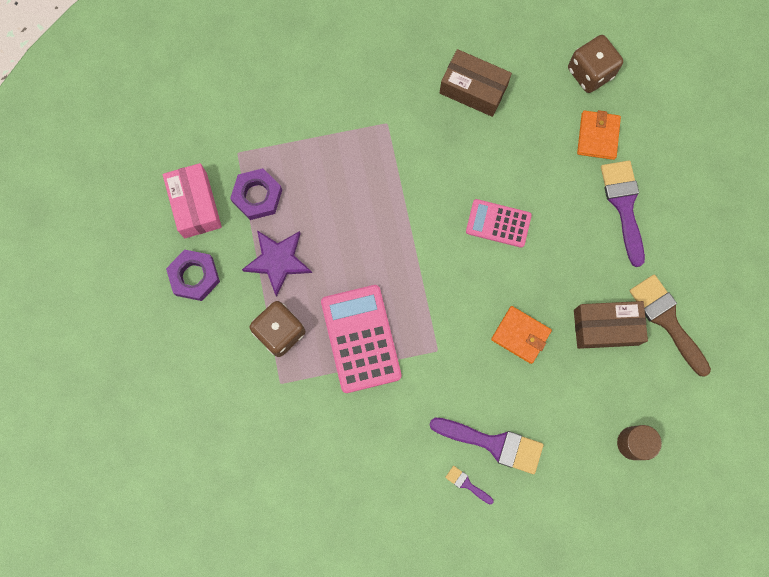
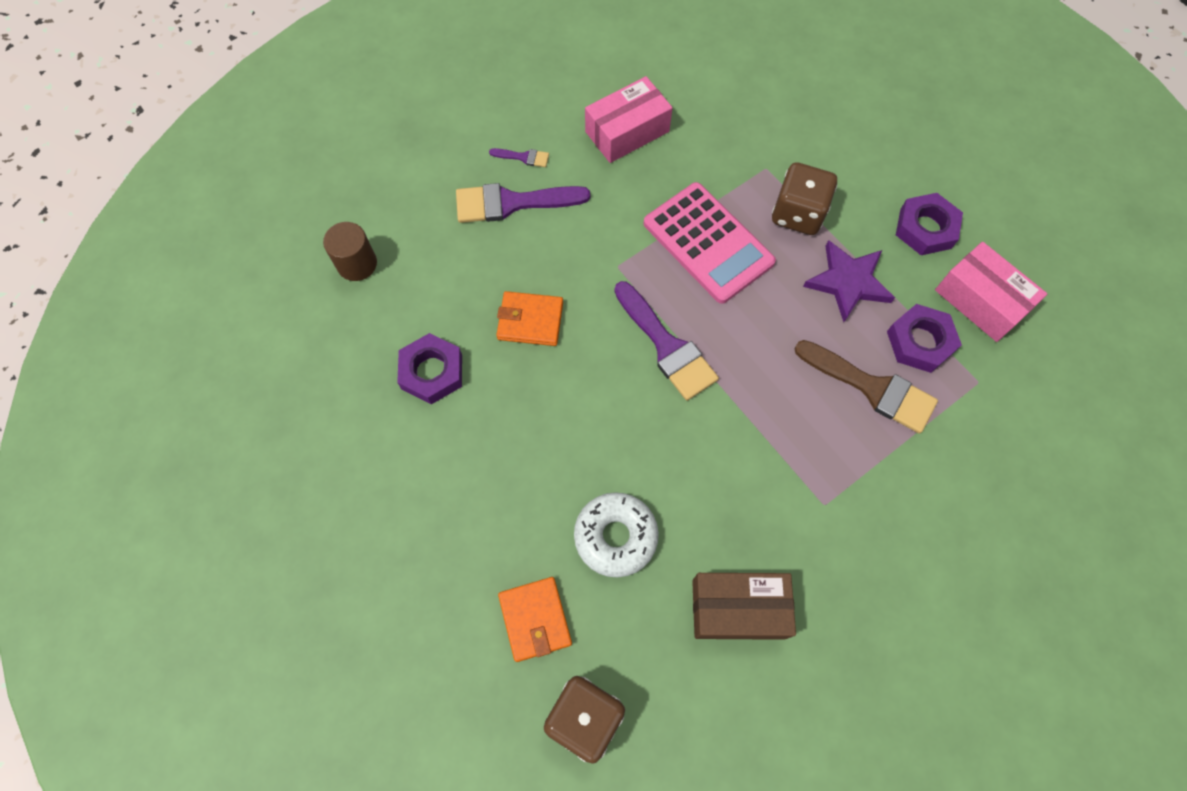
camera: 155 degrees right, 10 degrees down
(371, 470) = (627, 131): none -> pink box
(498, 223) = (616, 437): pink calculator -> none
(527, 162) = (615, 536): none -> white donut
(606, 327) = (432, 372): brown box -> purple nut
(624, 205) = (462, 534): purple brush -> purple brush (666, 346)
(667, 320) = (358, 411): brown brush -> brown brush (872, 388)

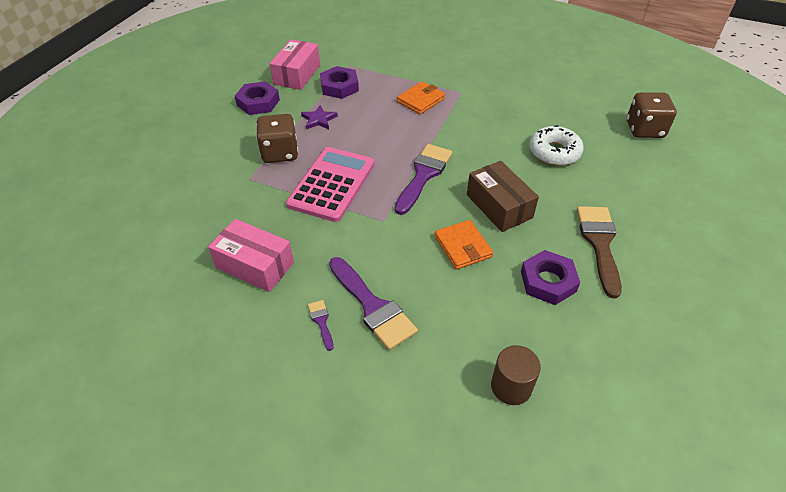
camera: 120 degrees left, 20 degrees down
(535, 619) = (627, 164): orange wallet -> orange wallet (420, 100)
(738, 608) = (540, 102): brown box -> brown box (499, 206)
(848, 282) = (319, 119): purple star -> purple star, size x0.62
(872, 388) = (382, 94): brown brush -> brown brush (599, 243)

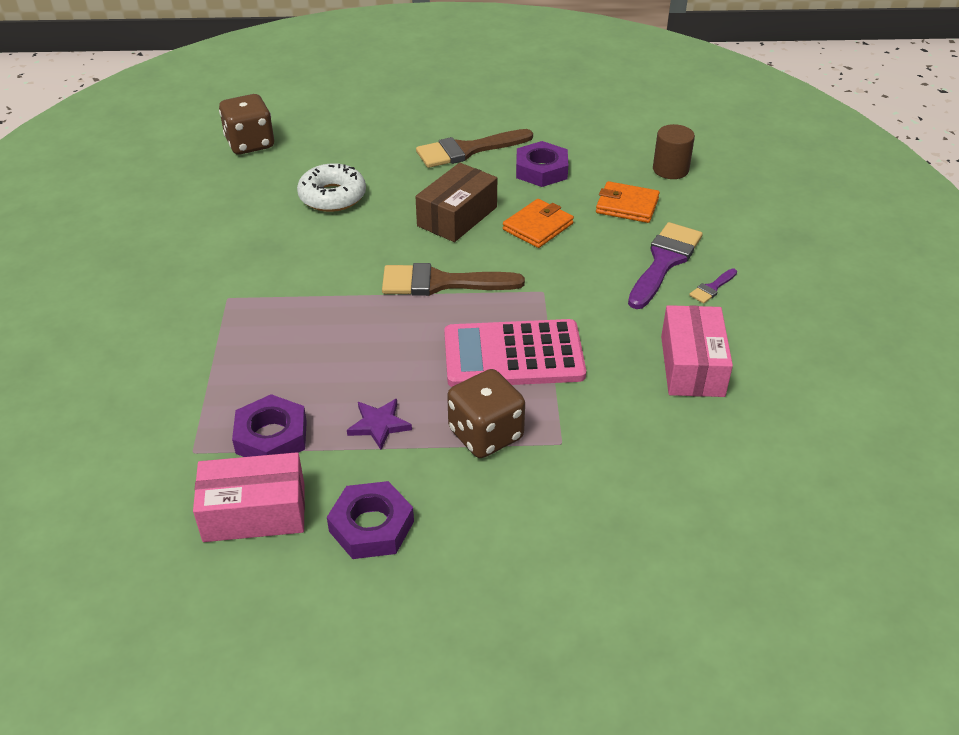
camera: 115 degrees left, 5 degrees down
(420, 100) = (269, 331): orange wallet -> orange wallet (627, 205)
(423, 175) = (441, 283): purple brush -> brown brush

